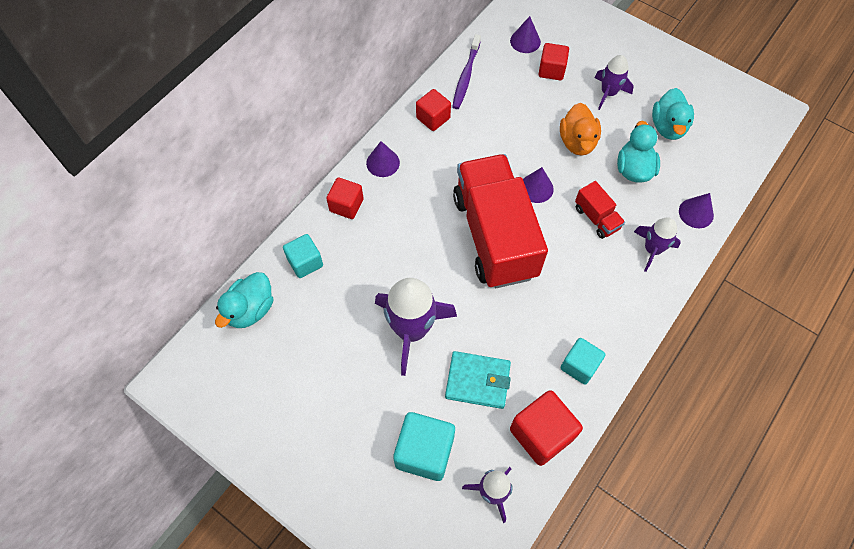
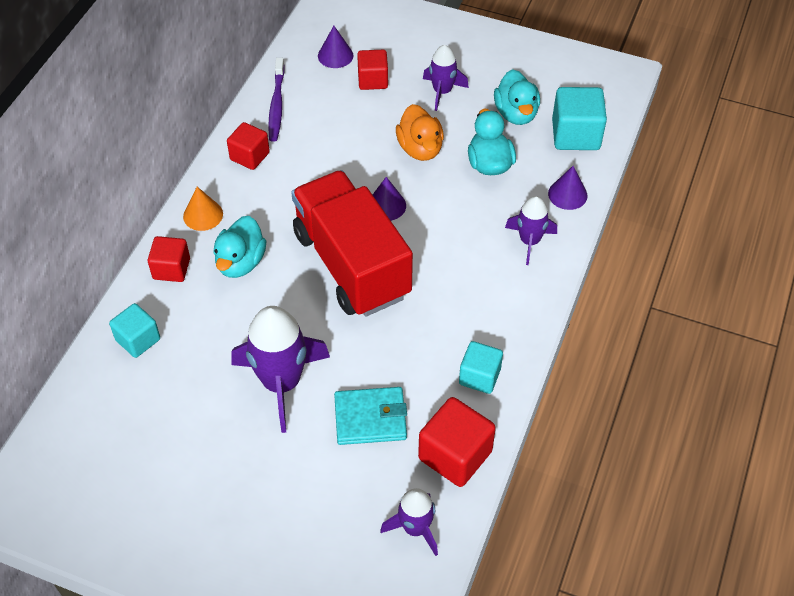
camera: 15 degrees left, 10 degrees down
(250, 309) = (85, 404): turquoise duck -> turquoise duck (240, 262)
(383, 163) = (203, 215): purple cone -> orange cone
(424, 452) = (328, 505): turquoise cube -> turquoise cube (575, 135)
(596, 218) = (461, 222): red truck -> none

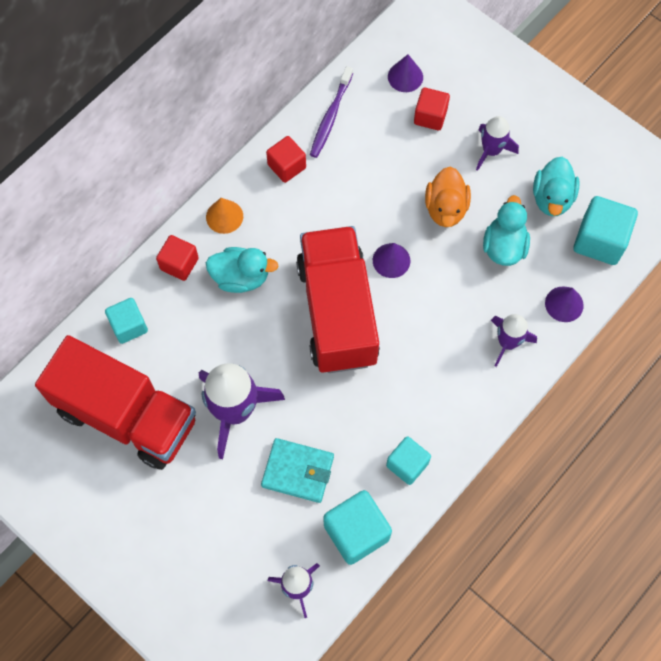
camera: 20 degrees right, 15 degrees up
(166, 423) = (127, 415): none -> red truck
(240, 262) = (241, 277): turquoise duck -> turquoise duck turned 120 degrees counterclockwise
(455, 455) = (356, 532): red cube -> turquoise cube

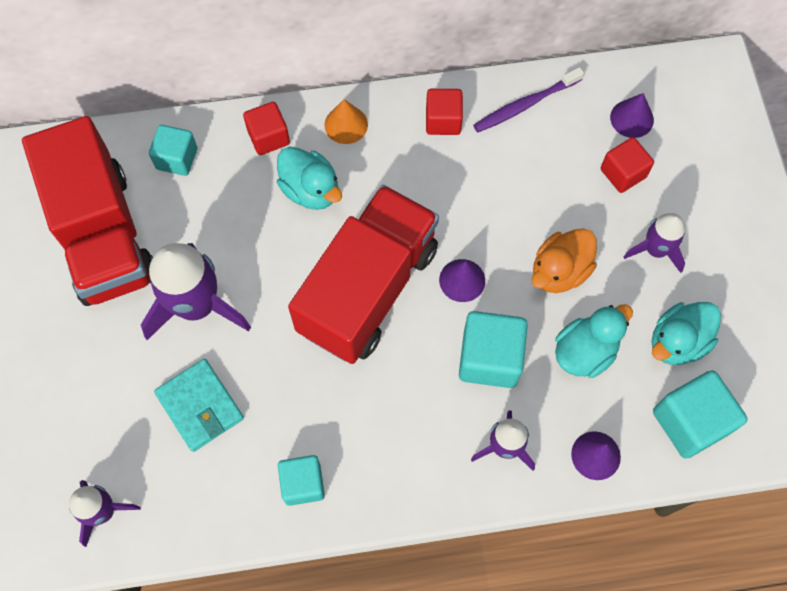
camera: 40 degrees right, 0 degrees up
(356, 532) = (200, 507): turquoise cube -> turquoise cube (489, 358)

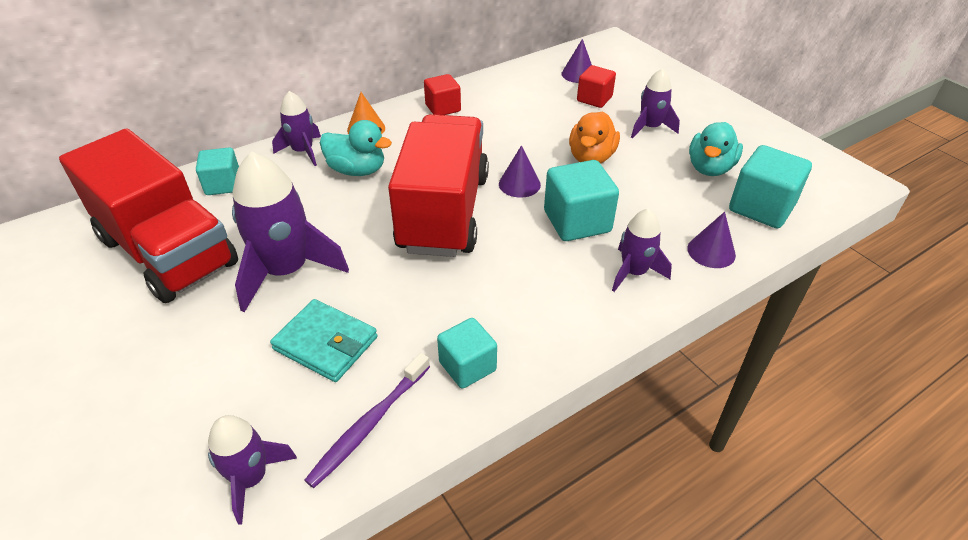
camera: 25 degrees left, 25 degrees down
(268, 137) = (303, 151): red cube -> purple rocket
(524, 105) = (498, 86): purple toothbrush -> purple toothbrush (368, 425)
(585, 351) = (648, 194): turquoise duck -> none

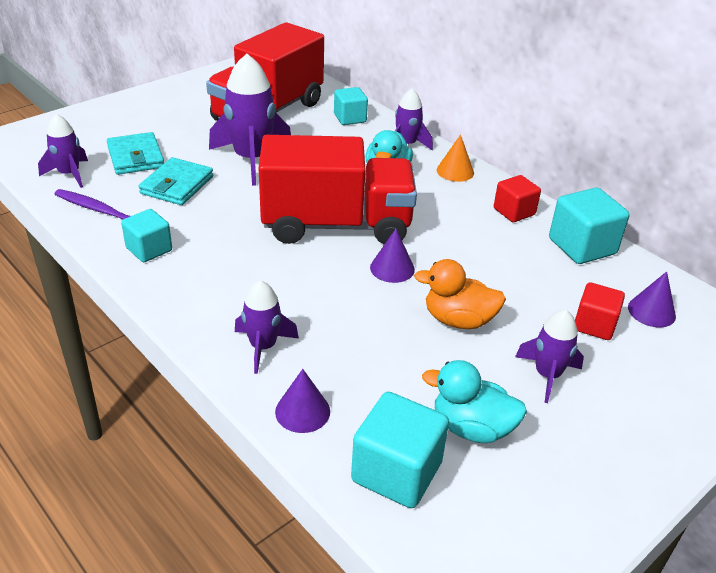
camera: 80 degrees right, 5 degrees down
(232, 393) = (136, 157): none -> turquoise wallet
(577, 222) = (338, 308): turquoise cube -> turquoise cube (582, 246)

